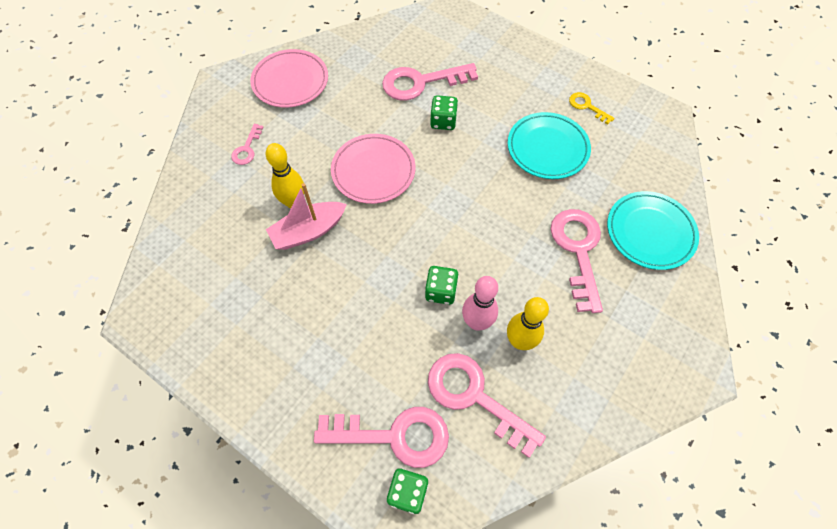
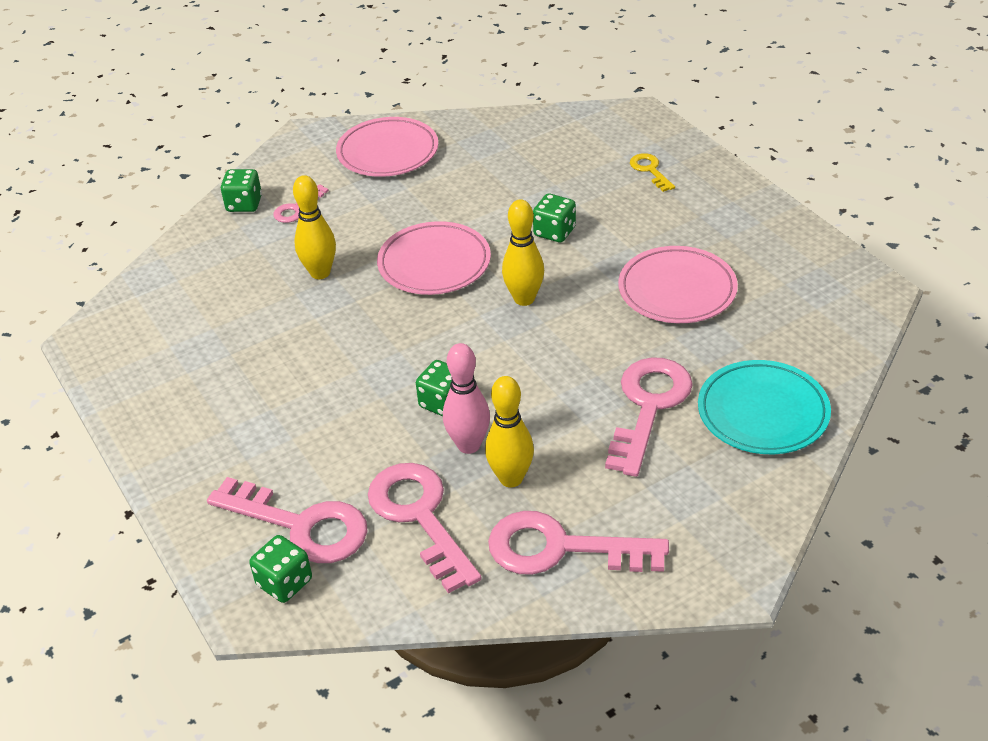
camera: 25 degrees right, 20 degrees down
(204, 155) = (244, 204): none -> green dice
(308, 231) = (320, 305): pink boat -> none
(421, 82) = (551, 185): pink key -> pink key (560, 548)
(451, 184) = (524, 299): none -> yellow bowling pin
(547, 148) = (677, 290): turquoise plate -> pink plate
(587, 106) = (762, 257): yellow key -> yellow key (650, 170)

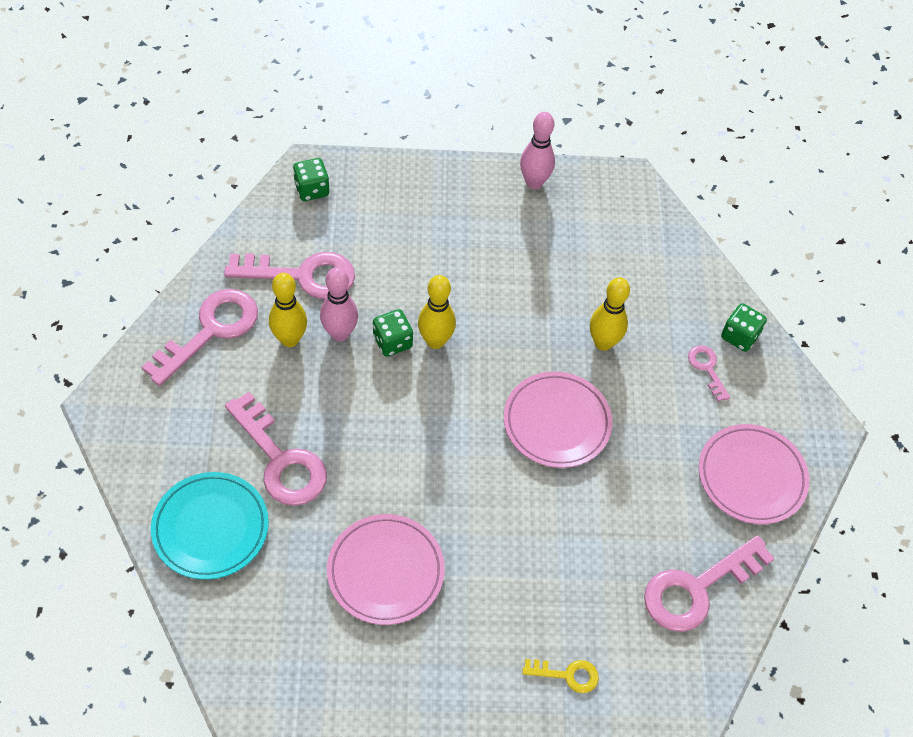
camera: 115 degrees right, 15 degrees up
(138, 404) = (534, 182): none -> pink bowling pin
(301, 525) = (349, 216): pink key -> pink key (697, 588)
(524, 299) = (463, 457): yellow bowling pin -> yellow bowling pin (435, 341)
(554, 232) = (533, 533): green dice -> none

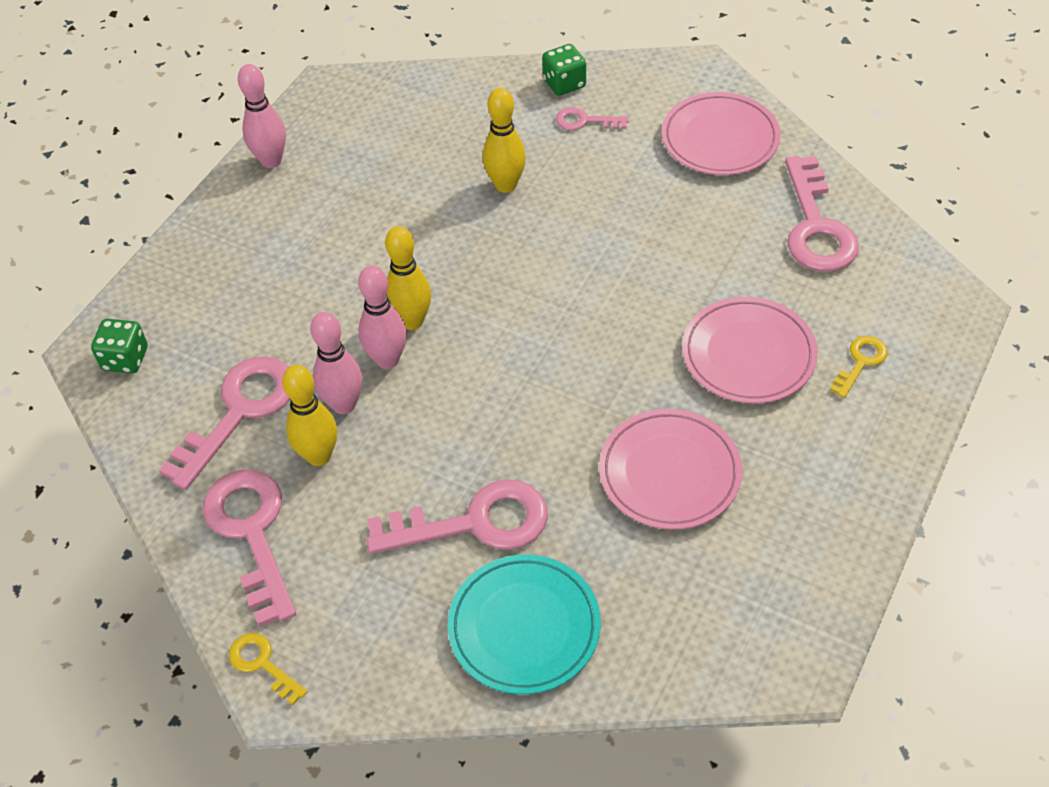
camera: 55 degrees left, 5 degrees down
(117, 385) = (262, 664): none -> yellow key
(392, 342) = (387, 360): green dice -> pink bowling pin
(557, 422) = (575, 258): pink plate -> pink plate (748, 354)

